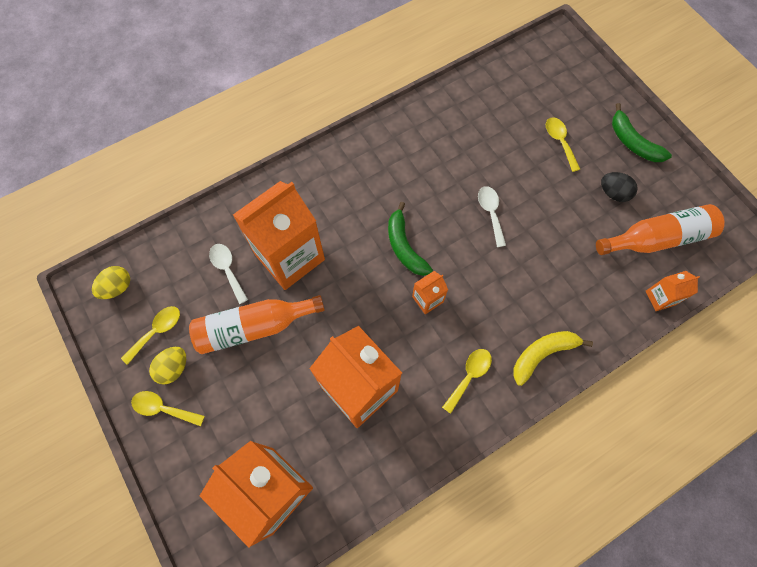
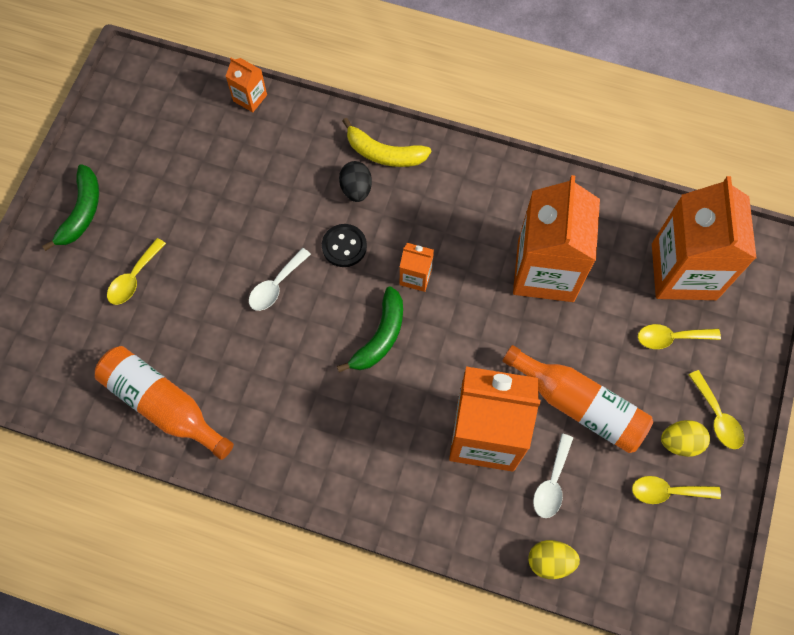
camera: 130 degrees left, 0 degrees up
(117, 287) = (669, 577): yellow egg -> yellow egg (550, 561)
(469, 376) = (454, 195): yellow spoon -> yellow spoon (670, 338)
(486, 272) = (344, 246): none -> black button
(613, 193) = (162, 194): black egg -> black egg (356, 189)
(657, 238) = (187, 132): orange bottle -> orange bottle (163, 405)

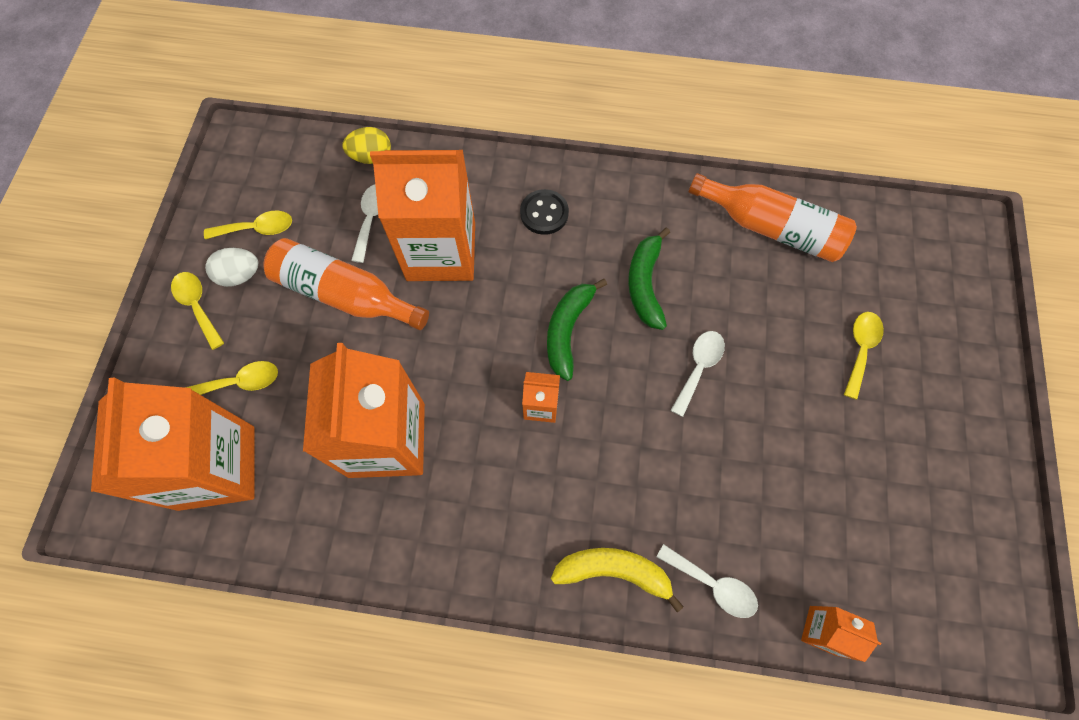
camera: 170 degrees right, 0 degrees up
(82, 212) = (959, 418): green banana -> green banana (645, 284)
(315, 134) = (713, 584): none -> white spoon
(344, 246) = (633, 429): black button -> black button (544, 213)
(356, 189) = (638, 510): black egg -> none
(680, 442) = (240, 275): yellow egg -> white egg

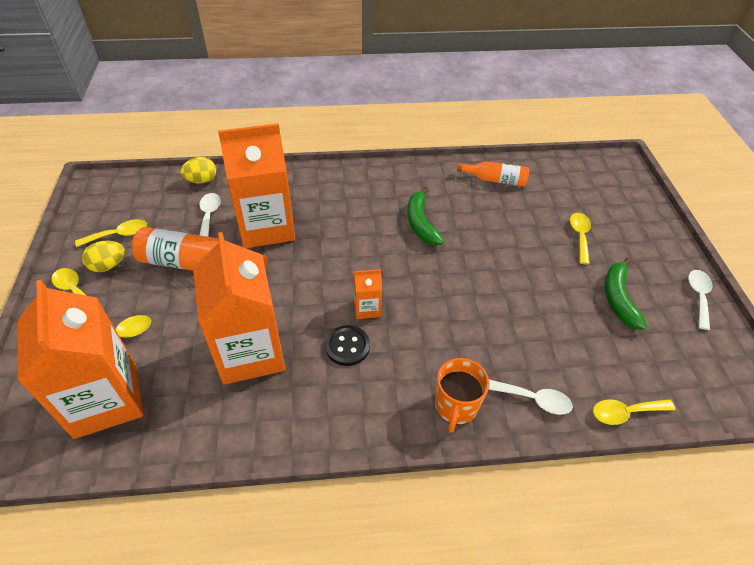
camera: 15 degrees left, 20 degrees down
(240, 275) = (108, 266): white egg -> yellow egg
(544, 213) = (337, 194): black button -> black button (347, 346)
(567, 330) = (373, 259): green banana -> green banana (618, 298)
(613, 571) = (456, 406): yellow banana -> orange mug
(698, 367) = (474, 265): white spoon -> white spoon (698, 296)
(771, 228) = (495, 180): orange bottle -> orange bottle, size x0.63
(822, 630) = (625, 413): orange carton -> yellow spoon

